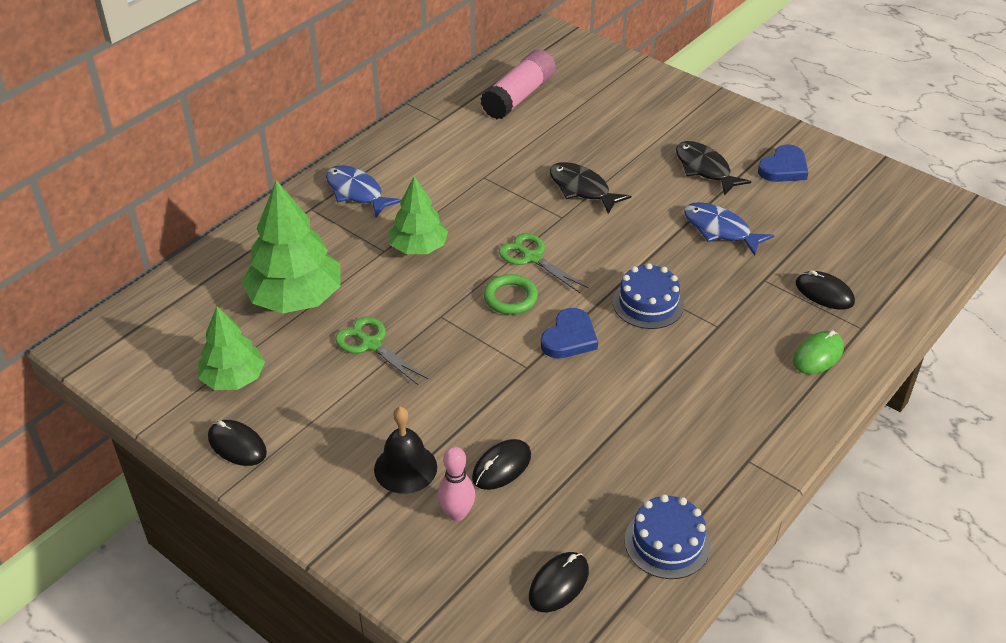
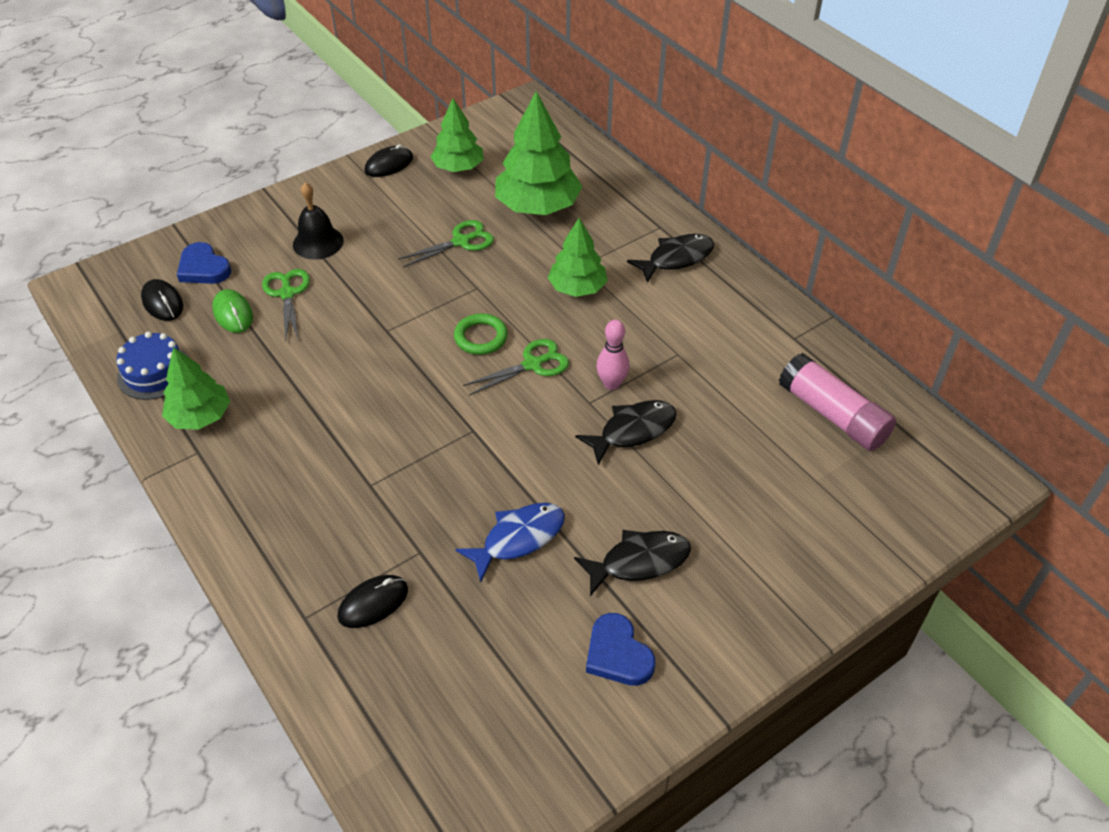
camera: 105 degrees right, 5 degrees up
(357, 192) = (676, 258): blue fish -> black fish
(457, 513) = (259, 262): pink bowling pin -> pink bowling pin (611, 384)
(502, 467) = (287, 294): black mouse -> green scissors
(569, 338) = (408, 366): blue heart -> blue heart (203, 268)
(648, 303) = (427, 437): blue cake -> none
(705, 476) = (200, 416): none -> green tree
(818, 355) = (288, 558): green mouse -> green mouse (233, 313)

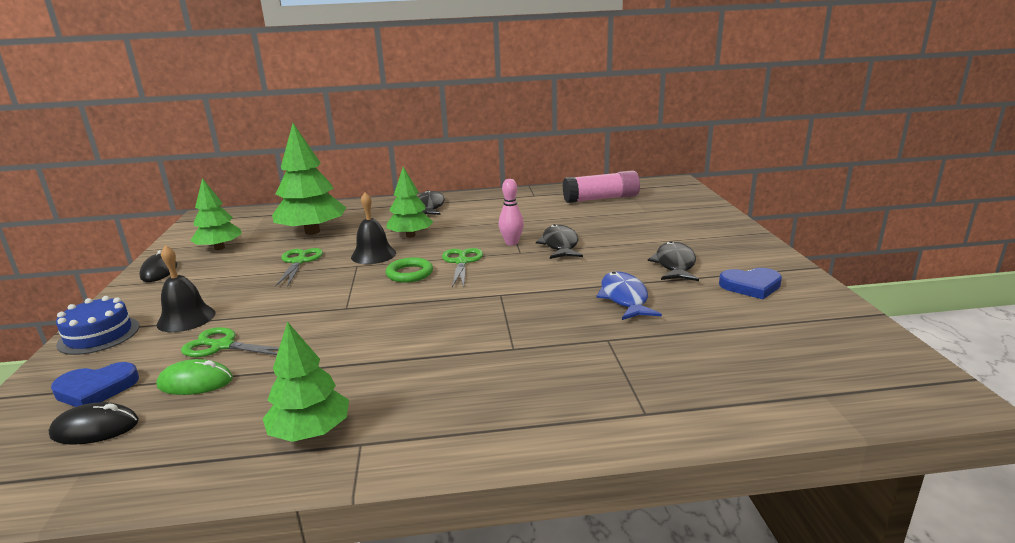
camera: 60 degrees left, 25 degrees down
(154, 372) = (195, 455): blue cake -> blue cake (99, 335)
(373, 603) = (649, 372): black mouse -> none
(509, 286) = (373, 255): none -> black bell

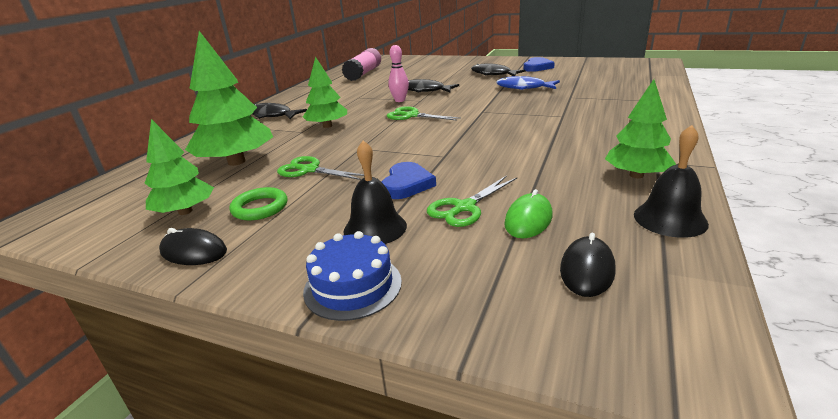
camera: 60 degrees left, 5 degrees up
(96, 389) = (501, 276): blue heart -> blue heart (407, 184)
(373, 255) = (347, 141): black bell -> black bell (670, 219)
(409, 273) = (408, 132): green ring -> green ring (260, 208)

